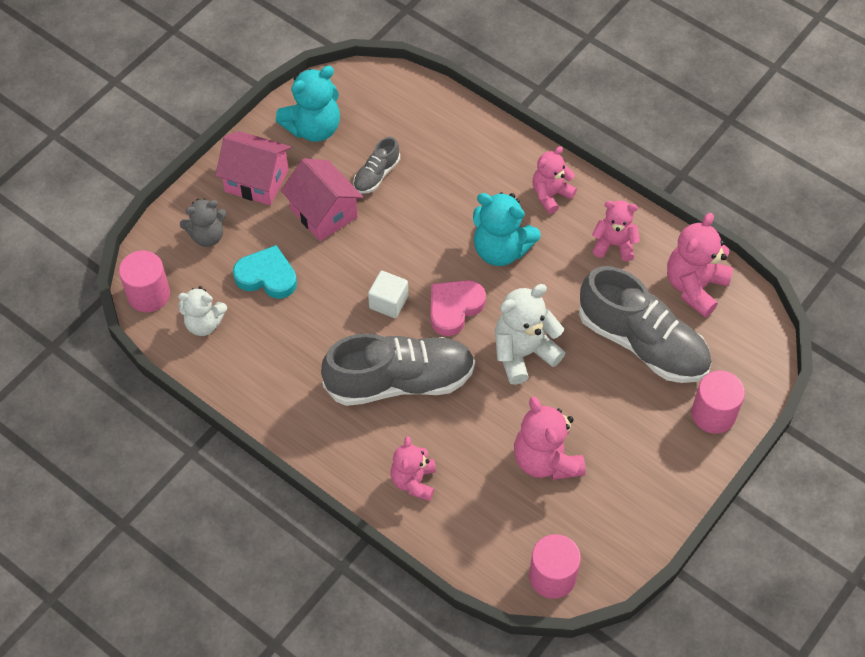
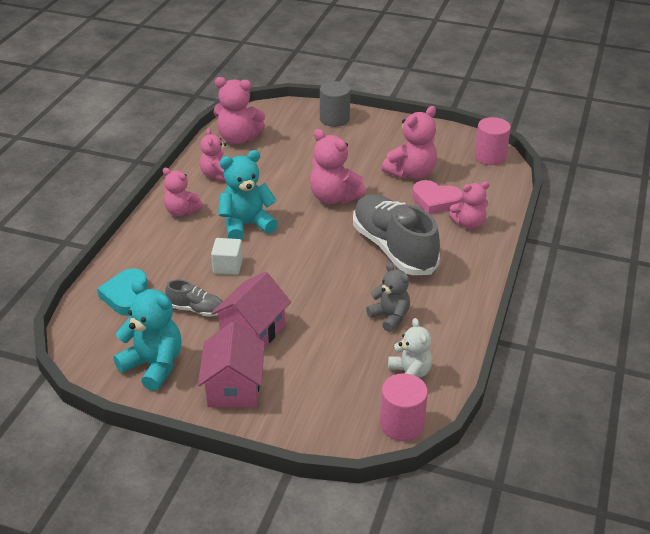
camera: 110 degrees left, 20 degrees down
(207, 236) = (314, 403): grey teddy bear -> grey teddy bear (390, 317)
(267, 276) = (338, 348): turquoise heart -> turquoise heart (127, 296)
(388, 302) = (326, 271): white cube -> white cube (227, 266)
(454, 308) = (313, 236): pink heart -> pink heart (436, 201)
(501, 249) = (246, 225): turquoise teddy bear -> turquoise teddy bear turned 120 degrees counterclockwise
(523, 353) = (334, 197): white teddy bear -> pink teddy bear
(642, 343) = (296, 151): grey shoe -> none
(713, 414) = (334, 119): pink cylinder -> grey cylinder

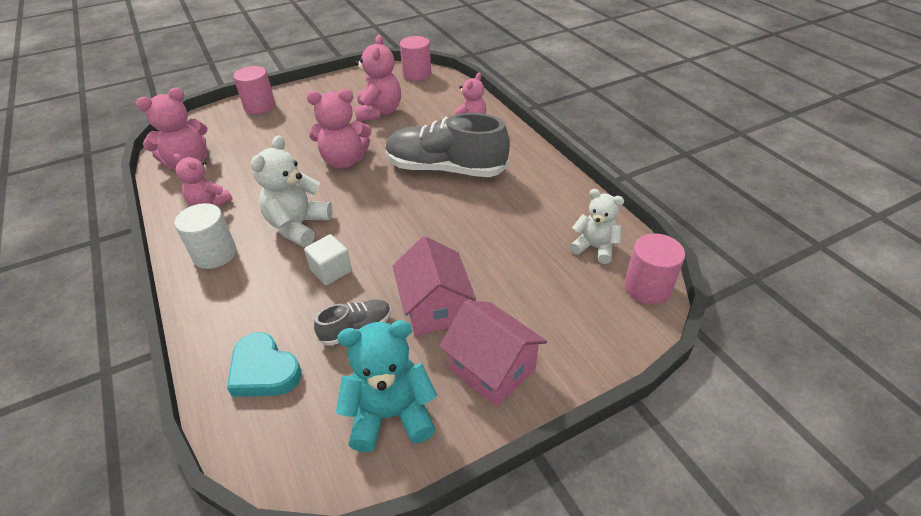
camera: 45 degrees left, 5 degrees up
(181, 211) = (215, 254): pink teddy bear -> white cylinder
(246, 225) = (298, 226): turquoise teddy bear -> white teddy bear
(334, 119) = (260, 106): grey cylinder -> pink cylinder
(390, 317) = (518, 217): grey teddy bear -> none
(436, 201) = (424, 120): pink heart -> none

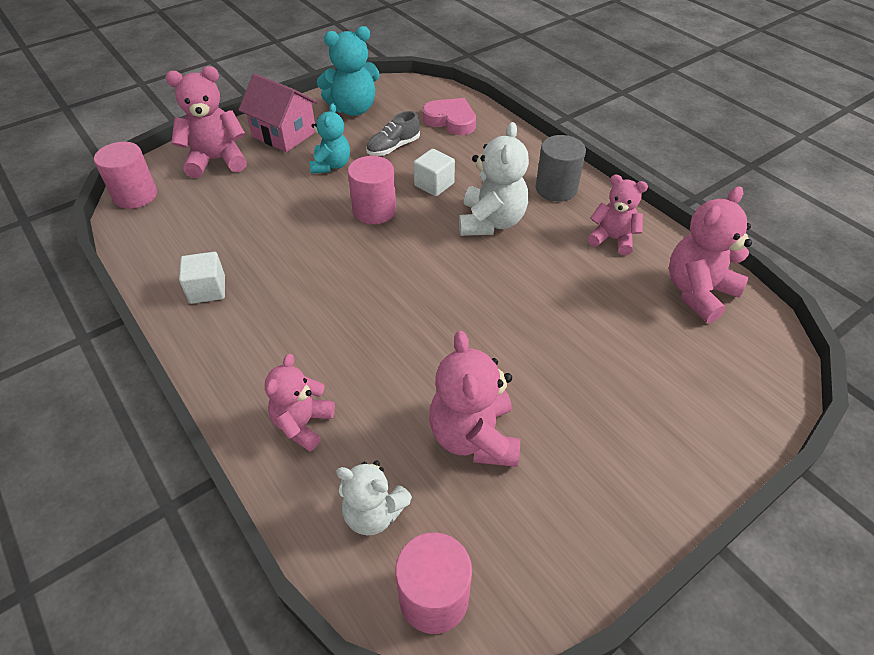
camera: 170 degrees right, 5 degrees up
(215, 254) = (556, 188): white cylinder -> grey cylinder
(260, 106) = (704, 431): pink cylinder -> pink cylinder (374, 210)
(264, 371) = (451, 120): turquoise heart -> pink heart
(344, 161) = (484, 317): pink teddy bear -> pink teddy bear (217, 160)
(435, 308) = (331, 165): pink house -> turquoise teddy bear
(445, 169) = (336, 316): grey shoe -> none
(543, 192) = (207, 290): none -> white cube
(594, 247) = (170, 227): white teddy bear -> white teddy bear (374, 513)

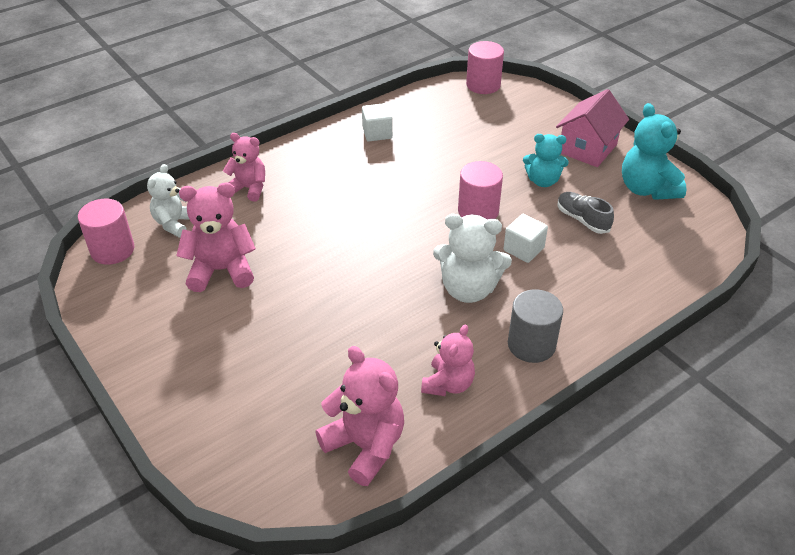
camera: 90 degrees right, 5 degrees down
(217, 160) = (537, 116): pink teddy bear -> none
(451, 120) = (647, 262): pink heart -> none

